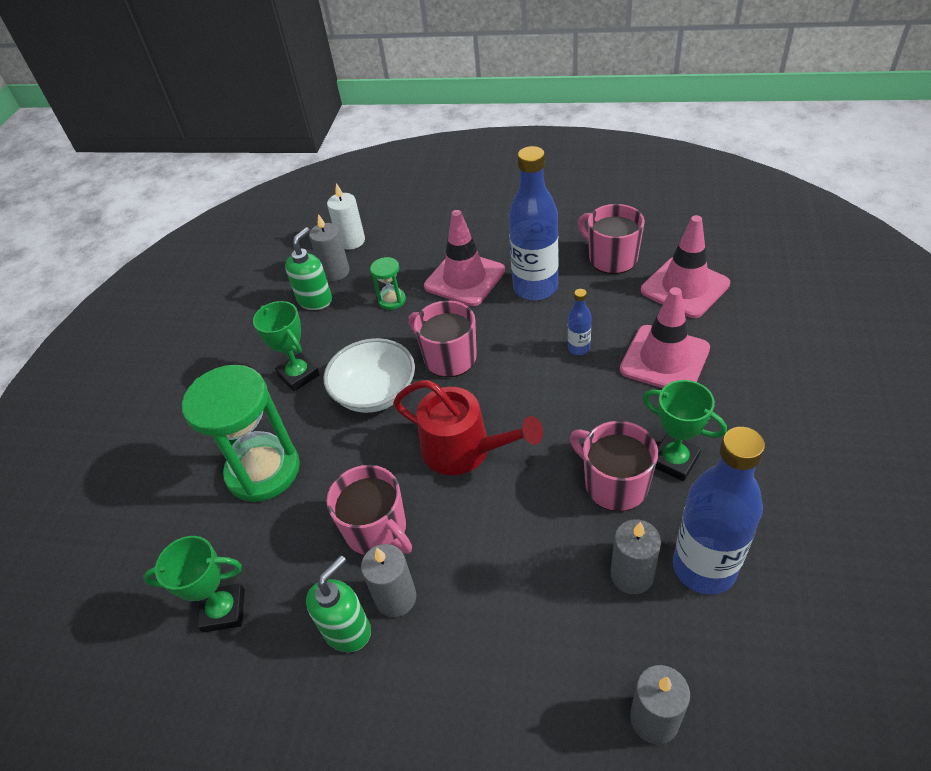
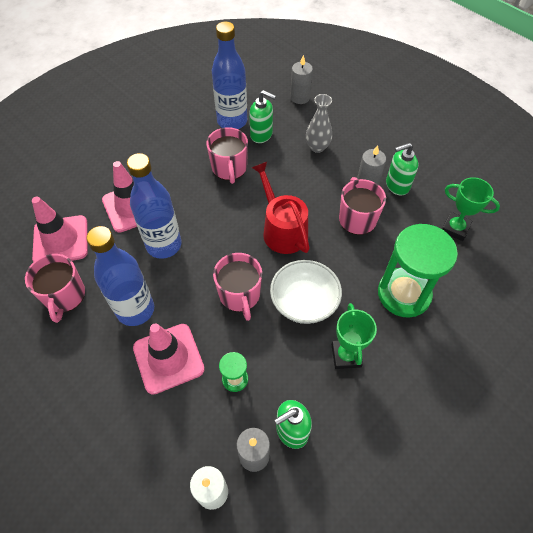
camera: 150 degrees left, 10 degrees up
(524, 616) = (317, 147): none -> grey vase
(578, 348) = (164, 245): blue bottle -> blue bottle, size x2.20
(631, 575) = (261, 135): grey candle -> green soap dispenser
(674, 460) = (193, 160): green trophy -> none

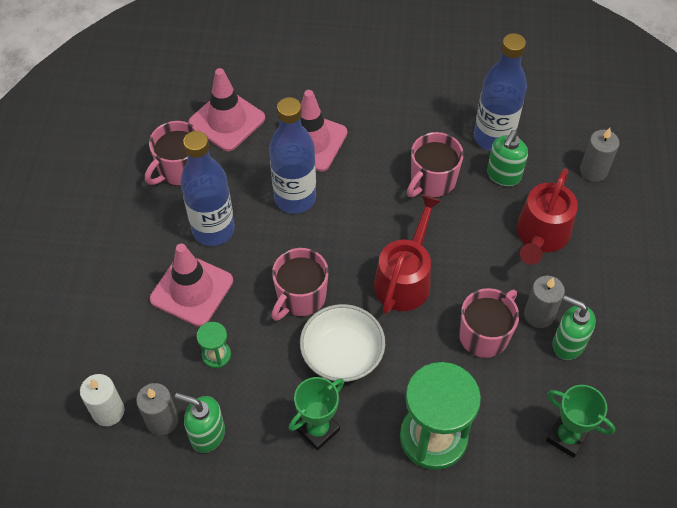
camera: 50 degrees right, 0 degrees up
(261, 135) = (503, 175): green soap dispenser -> green soap dispenser turned 45 degrees clockwise
(317, 147) = (541, 235): grey vase -> red watering can
(455, 228) = (567, 437): green trophy -> green trophy turned 45 degrees counterclockwise

